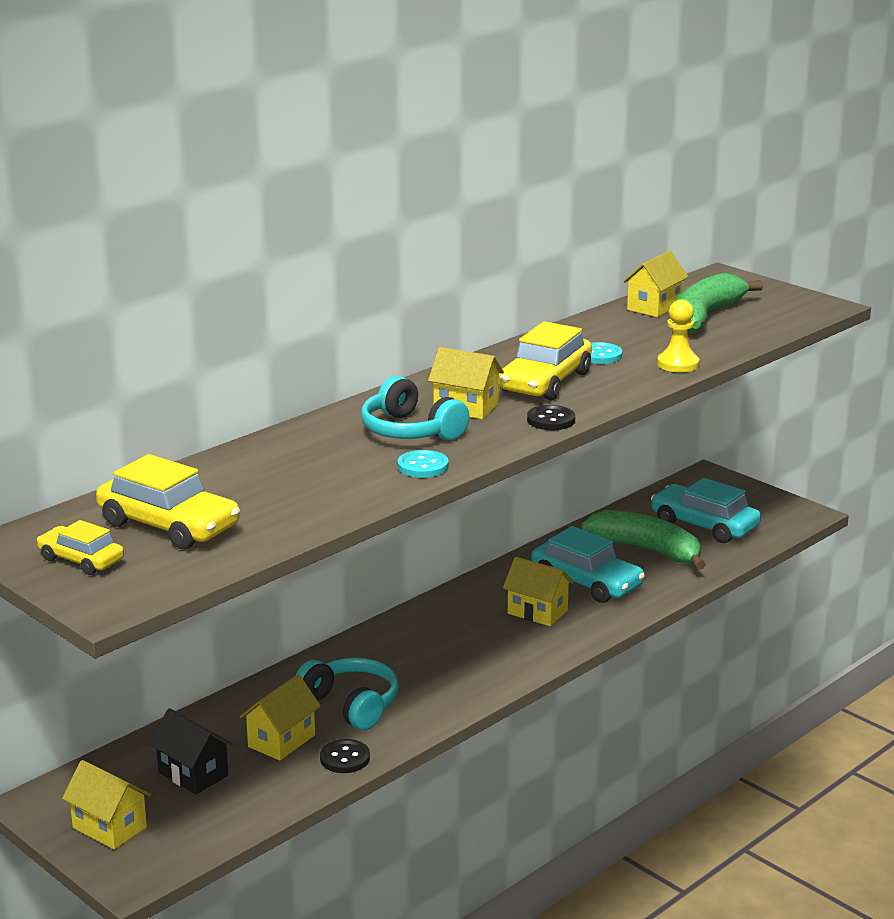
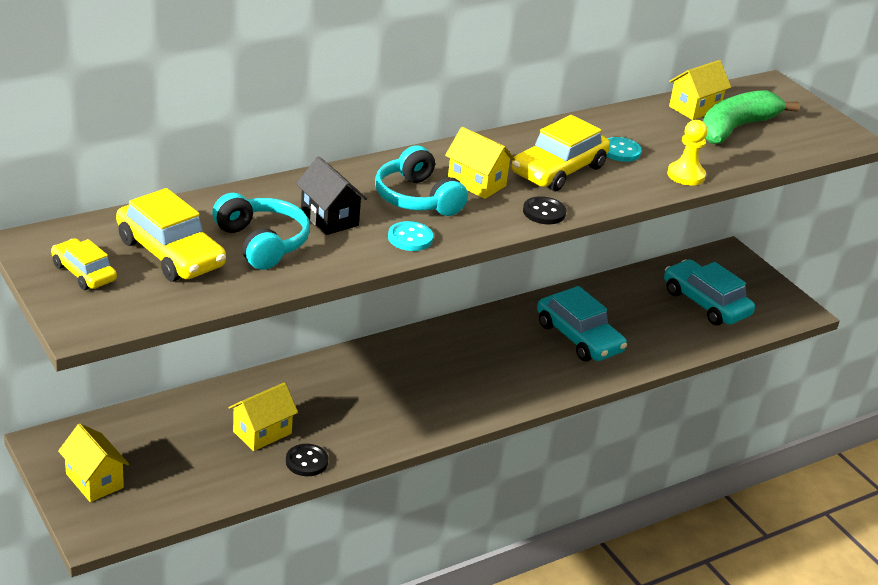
camera: 10 degrees right, 10 degrees up
(193, 774) = (179, 447): black house -> black house (329, 218)
(351, 705) = (332, 411): turquoise headphones -> turquoise headphones (262, 243)
(537, 612) = (524, 357): yellow house -> none
(647, 550) = (644, 317): green banana -> none

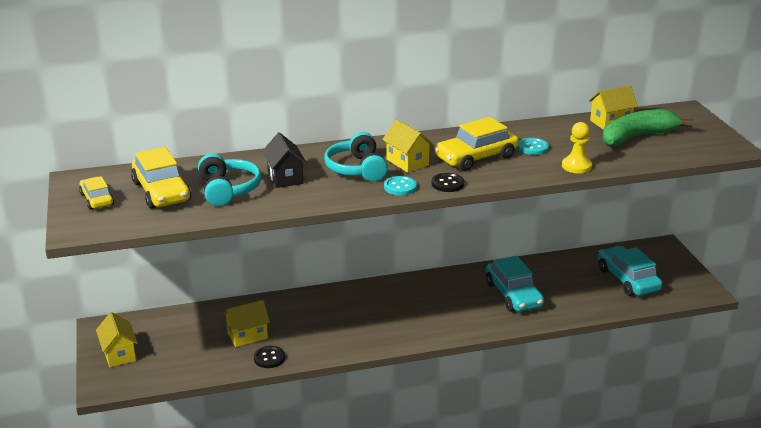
camera: 20 degrees right, 5 degrees down
(410, 238) = (336, 194): turquoise button -> turquoise button (400, 187)

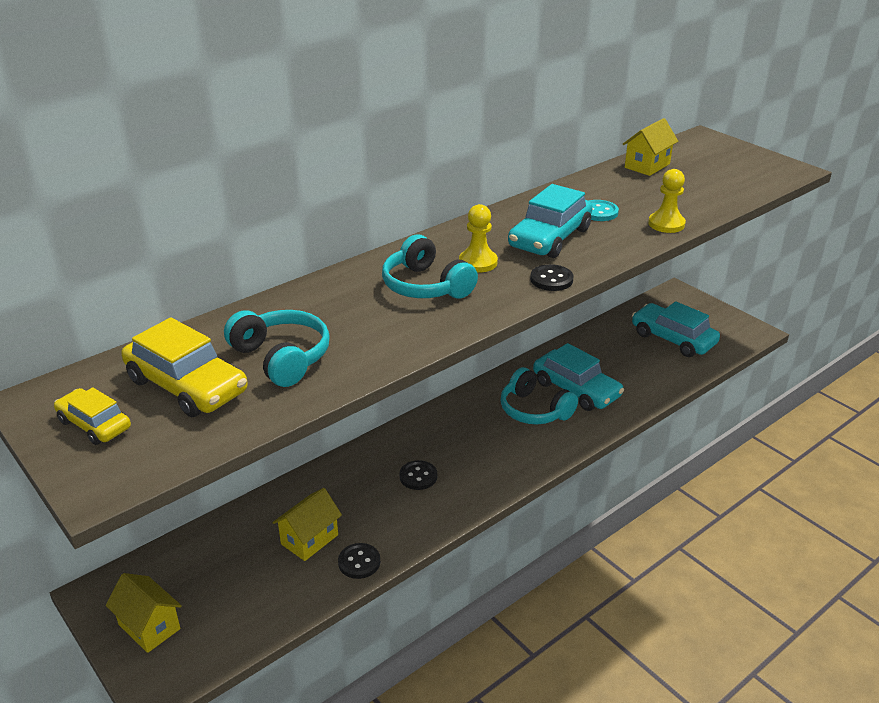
camera: 25 degrees left, 5 degrees up
(285, 177) = (344, 320): black house -> none
(348, 319) = (418, 476): none -> black button
(400, 187) = (501, 297): turquoise button -> none
(407, 162) = (478, 262): yellow house -> yellow pawn
(468, 300) = (534, 410): none -> turquoise headphones
(476, 157) = (549, 238): yellow car -> turquoise car
(637, 137) = (690, 176): green banana -> none

